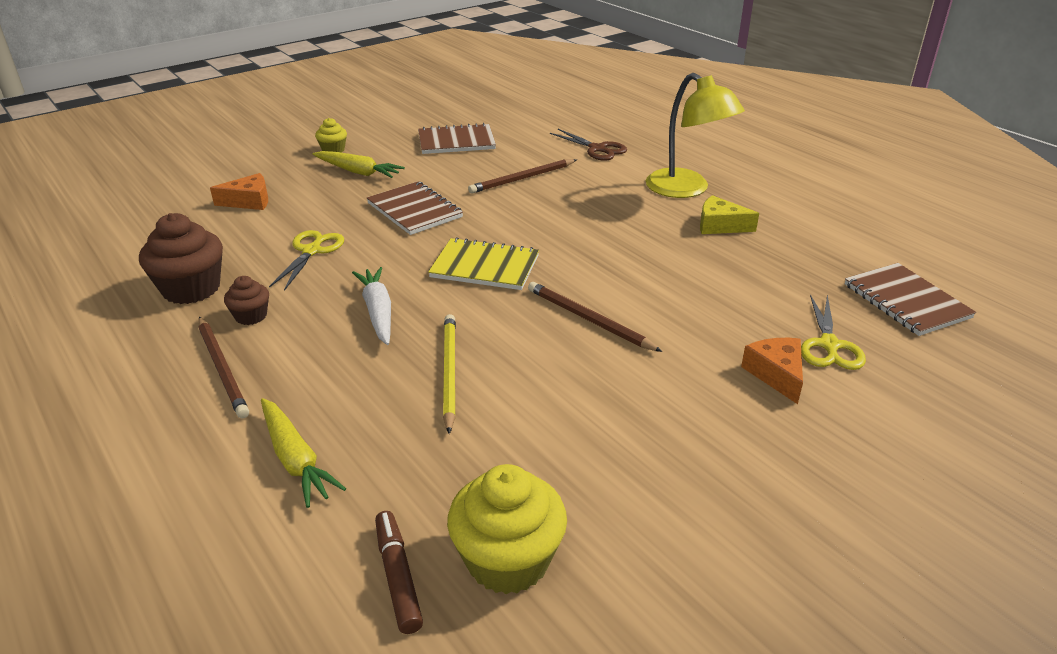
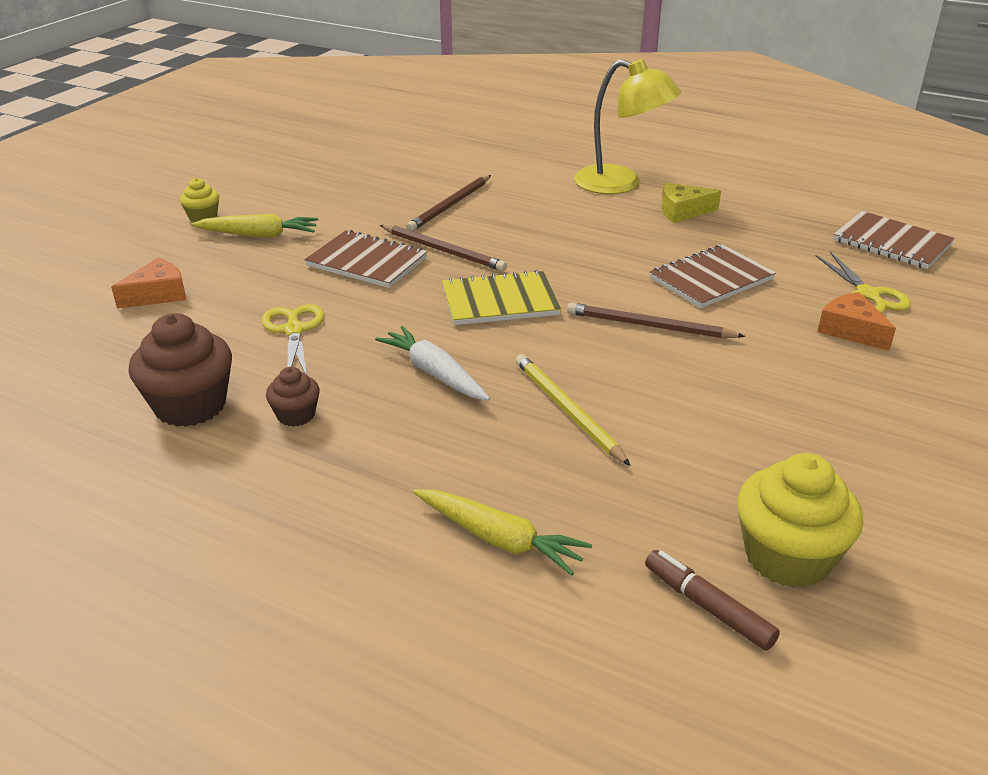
camera: 25 degrees left, 0 degrees up
(222, 368) = (322, 477): brown pencil -> brown pencil (443, 251)
(456, 141) = (339, 181): brown notebook -> brown notebook (711, 279)
(597, 149) = (497, 161): brown scissors -> none

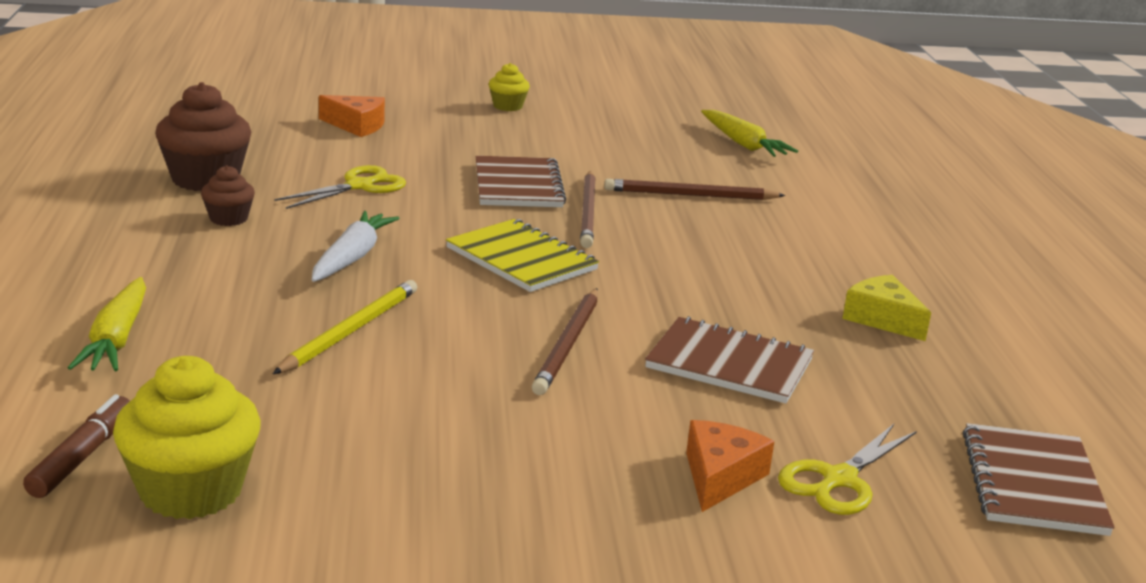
camera: 55 degrees right, 10 degrees down
(258, 235) = (506, 133): yellow carrot -> yellow carrot (743, 144)
(621, 184) = (895, 270): yellow lamp -> none
(649, 326) = (568, 344): brown pencil -> brown pencil turned 150 degrees counterclockwise

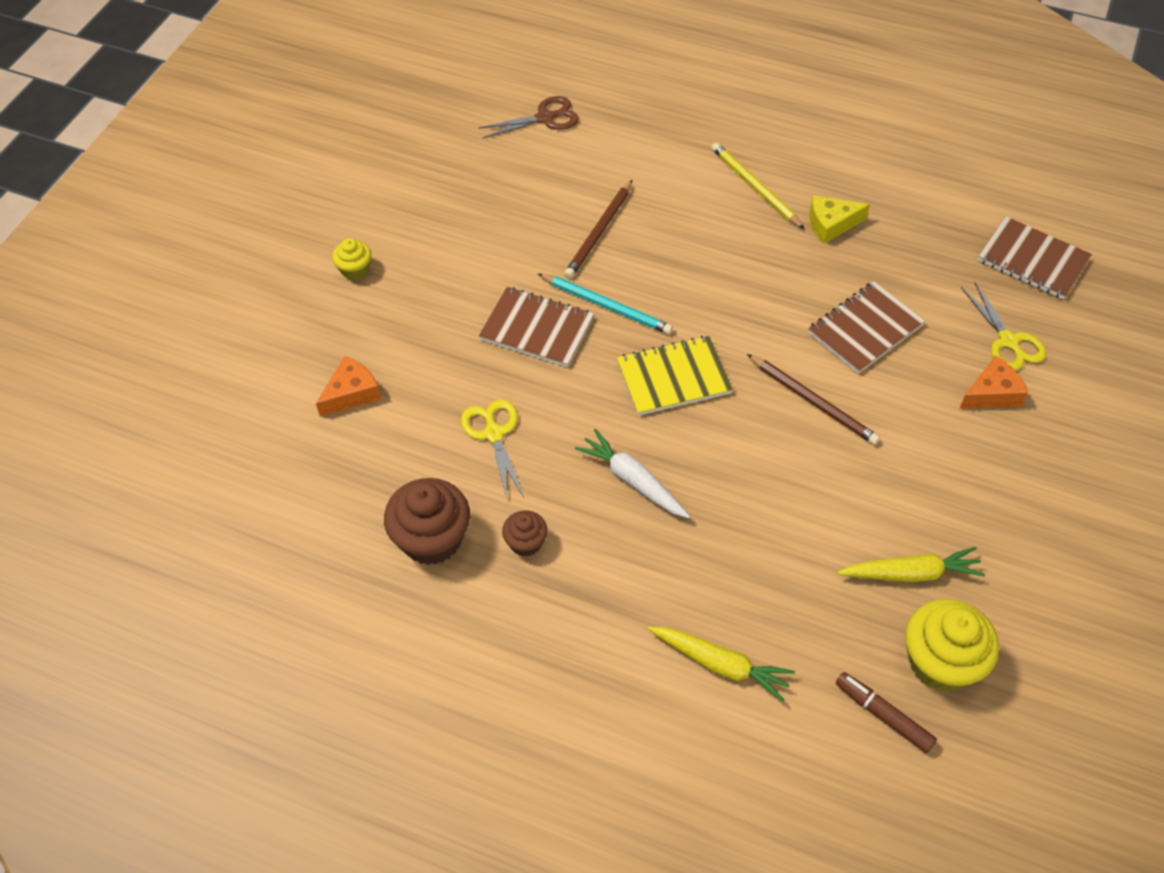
camera: 60 degrees left, 30 degrees up
(350, 331) = (754, 517): yellow pencil -> yellow pencil (755, 187)
(588, 212) = (607, 306): brown pencil -> turquoise pencil
(720, 477) = (992, 393): orange cheese -> orange cheese turned 105 degrees clockwise
(743, 144) = (513, 154): yellow carrot -> yellow carrot (910, 573)
(815, 150) = (545, 118): none -> brown scissors

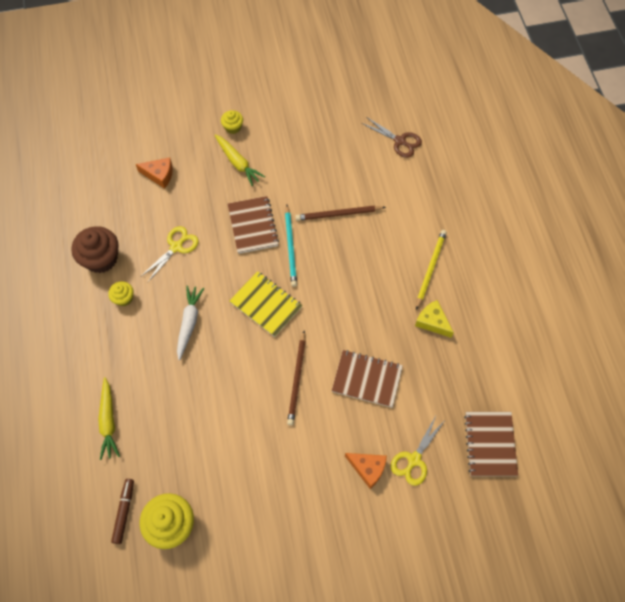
camera: 55 degrees right, 10 degrees up
(525, 542) = (124, 298): brown cupcake -> yellow cupcake
(910, 573) = (217, 484): yellow carrot -> yellow carrot (238, 163)

